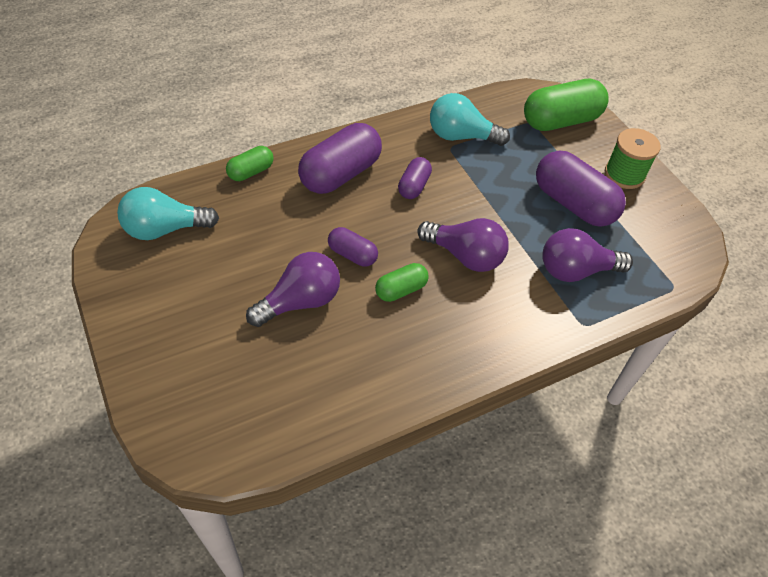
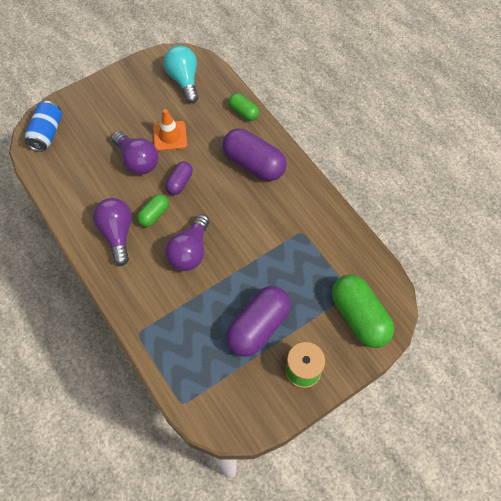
camera: 85 degrees right, 10 degrees up
(204, 430) = (47, 133): none -> blue can
(266, 257) = (170, 136): none -> orange traffic cone
(401, 290) = (154, 215): green capsule -> green capsule turned 75 degrees clockwise
(414, 186) = (252, 211): purple capsule -> none
(461, 136) = (316, 239): turquoise light bulb -> none
(576, 270) = (188, 328): purple light bulb -> purple light bulb (117, 233)

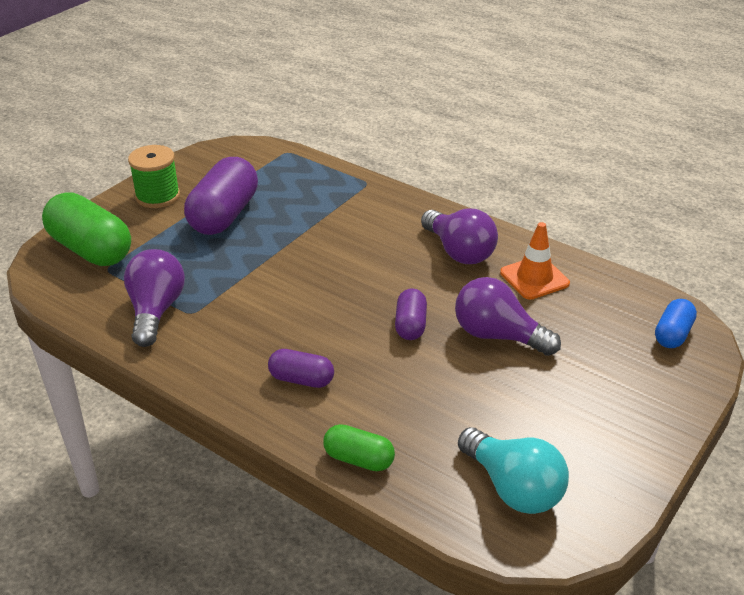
camera: 160 degrees right, 25 degrees down
(47, 133) = (672, 334): blue can -> blue capsule
(154, 215) = (423, 281): green capsule -> none
(170, 136) = (470, 383): orange traffic cone -> orange traffic cone (534, 278)
(190, 251) = (347, 257): purple light bulb -> purple light bulb (156, 311)
(254, 164) = (301, 379): purple capsule -> purple capsule, size x0.53

